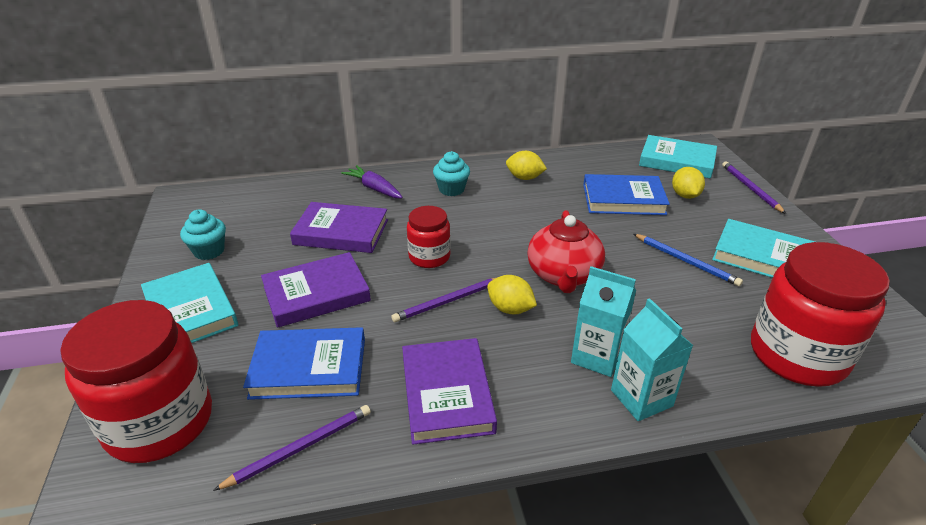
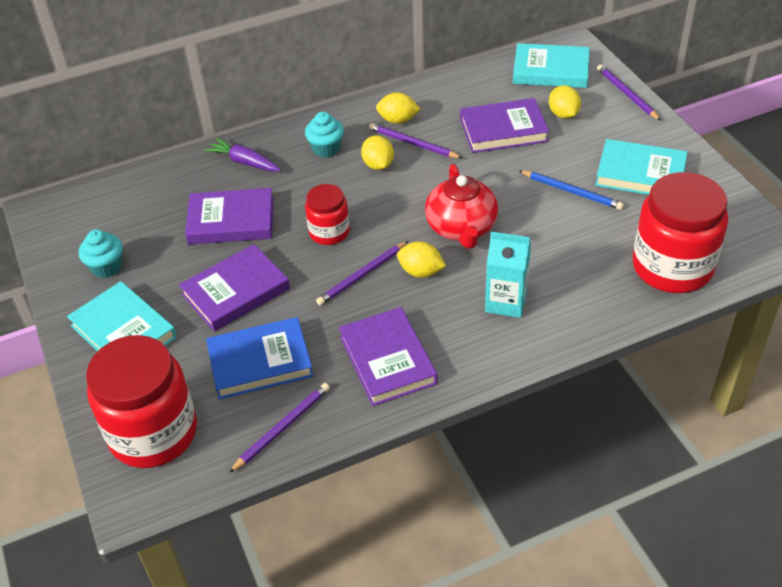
camera: 10 degrees left, 10 degrees up
(495, 209) = (378, 165): none -> yellow lemon
(533, 197) = (413, 144): none -> purple pencil
(623, 199) = (503, 130): blue book -> purple book
(641, 398) = (548, 331): turquoise carton -> none

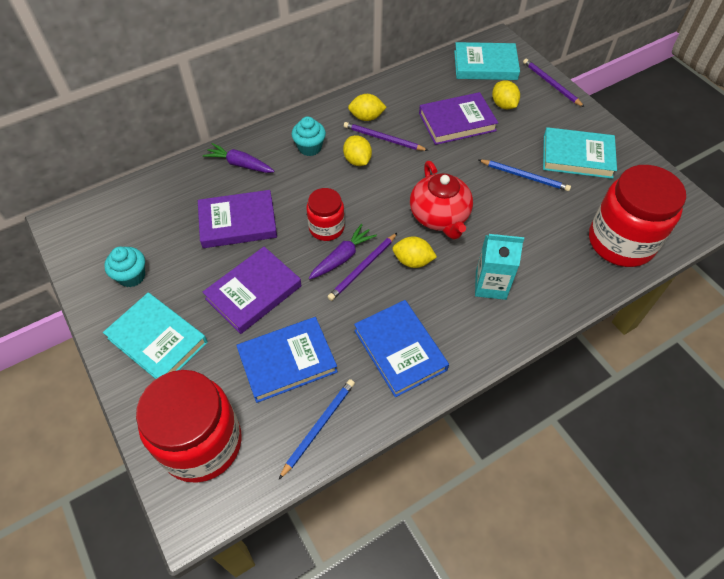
camera: 10 degrees left, 10 degrees up
(282, 428) = (318, 427): purple pencil -> blue pencil
(341, 263) = (342, 257): none -> purple carrot
(387, 360) = (400, 350): purple book -> blue book

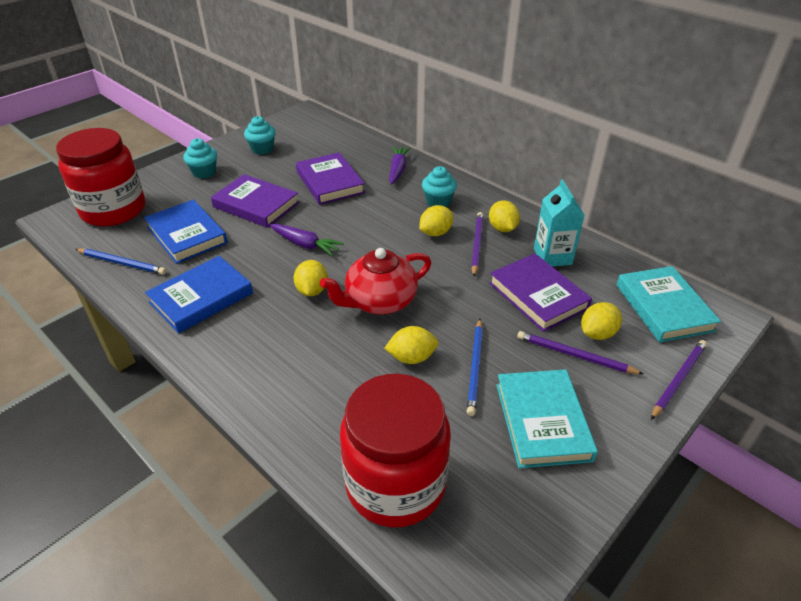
camera: 75 degrees right, 15 degrees down
(157, 340) = (204, 172): turquoise book -> turquoise cupcake
(326, 228) = (339, 229): red jar -> none
(363, 268) = (295, 259): purple pencil -> purple pencil (575, 355)
(490, 285) = (292, 354): turquoise carton -> turquoise carton (552, 256)
(508, 209) = (411, 357): none -> yellow lemon

